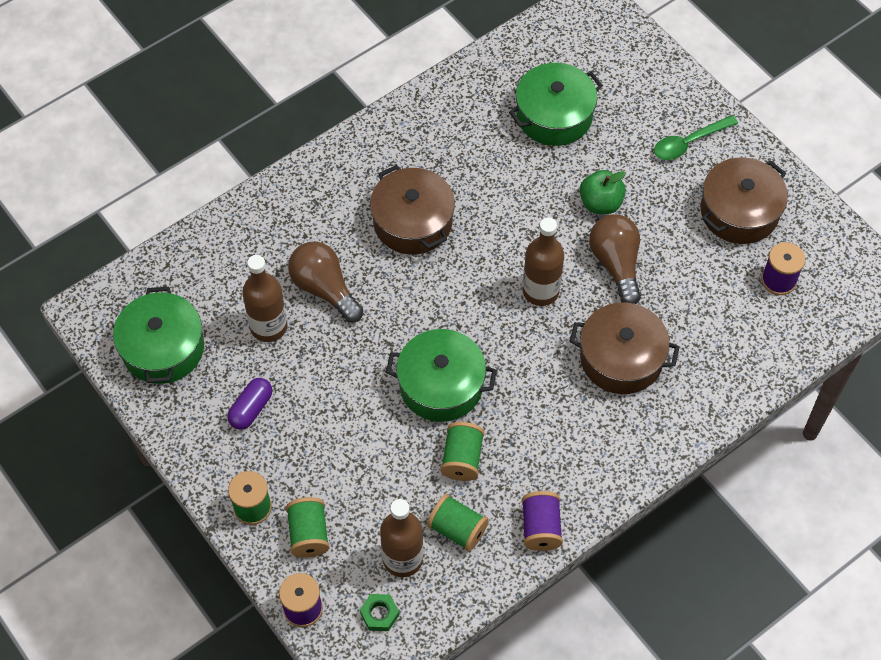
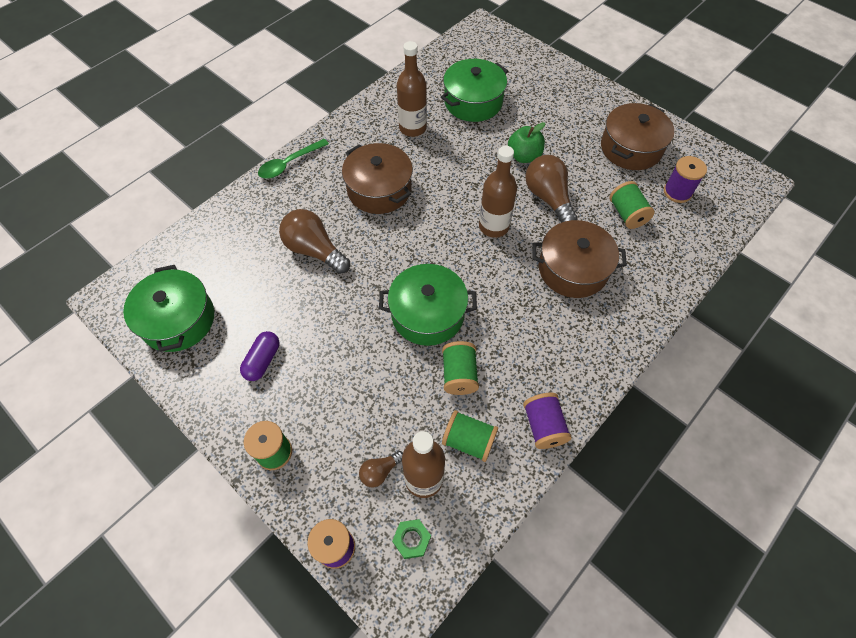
camera: 10 degrees left, 0 degrees up
(268, 327) = (270, 288): brown bottle -> brown bottle (412, 128)
(309, 534) = (331, 470): green spool -> green spool (627, 214)
(359, 544) = (380, 471): none -> brown light bulb
(688, 143) = (578, 107): green spoon -> green spoon (289, 164)

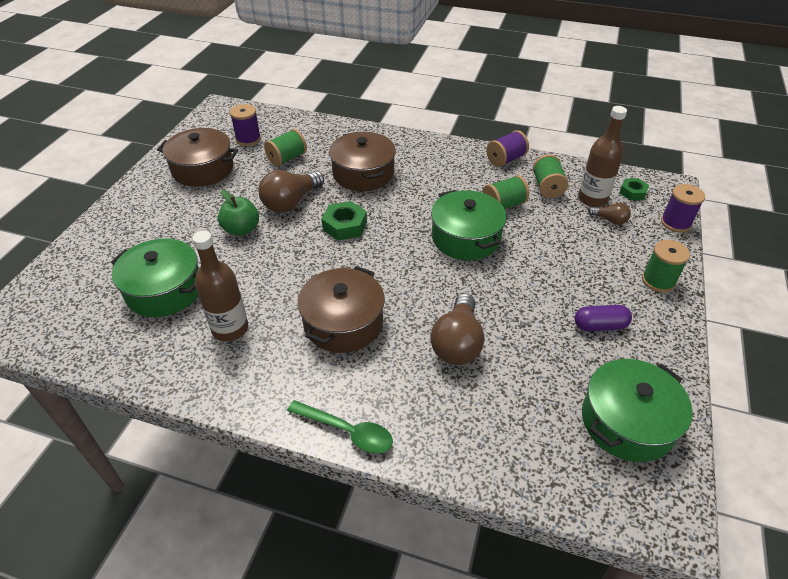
camera: 115 degrees left, 15 degrees down
(493, 226) = (344, 226): brown bottle -> green nut

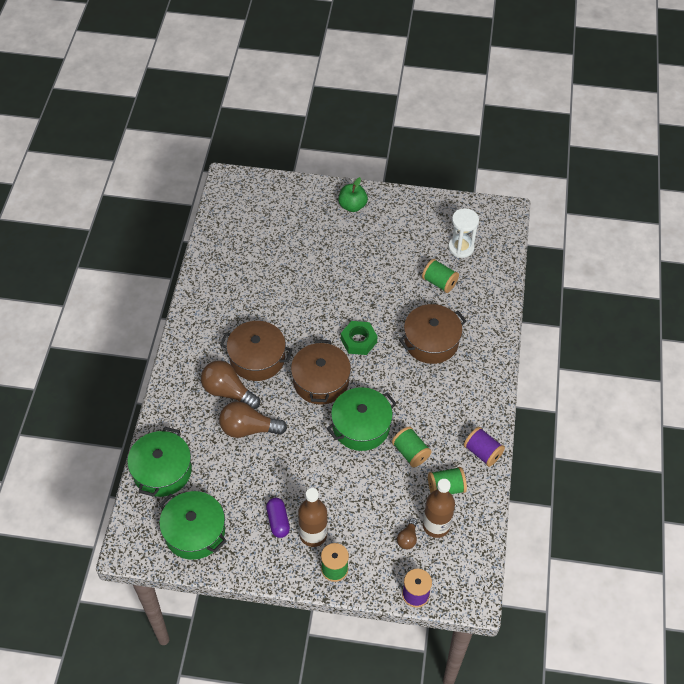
camera: 80 degrees right, 10 degrees up
(164, 290) = (271, 251): green pot -> green pot (162, 471)
(203, 169) = (409, 230): brown pot -> brown pot (321, 381)
(230, 329) = (242, 297): brown bottle -> brown bottle (313, 534)
(241, 229) = (340, 276): green apple -> green apple (352, 206)
(248, 139) = (461, 248): purple spool -> white hourglass
(291, 202) = (380, 299): brown light bulb -> brown light bulb (228, 391)
(347, 431) = (172, 376): green spoon -> none
(632, 192) = (455, 562): green nut -> none

